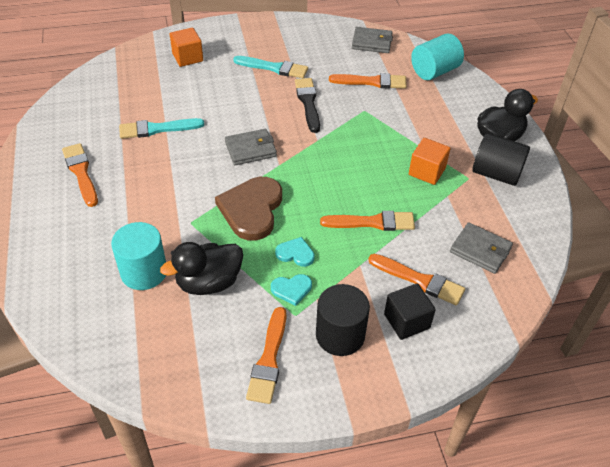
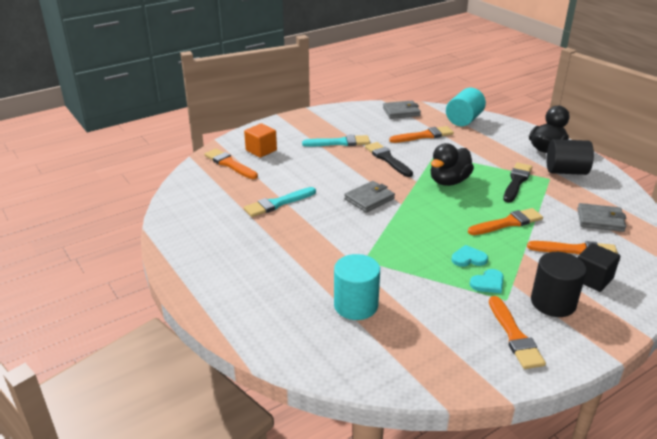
camera: 20 degrees left, 15 degrees down
(81, 172) = (236, 249): orange brush -> orange brush (229, 164)
(209, 282) = (417, 297): black duck -> black duck (449, 181)
(251, 209) = (407, 238): brown heart -> none
(427, 171) = (516, 181): orange cube -> black brush

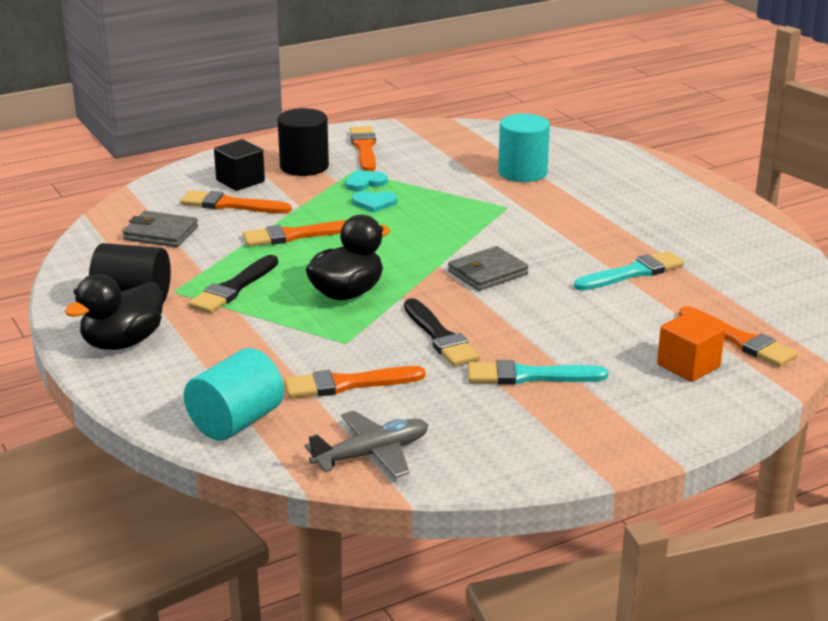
camera: 175 degrees left, 5 degrees down
(401, 112) = (372, 454): grey wallet -> grey plane

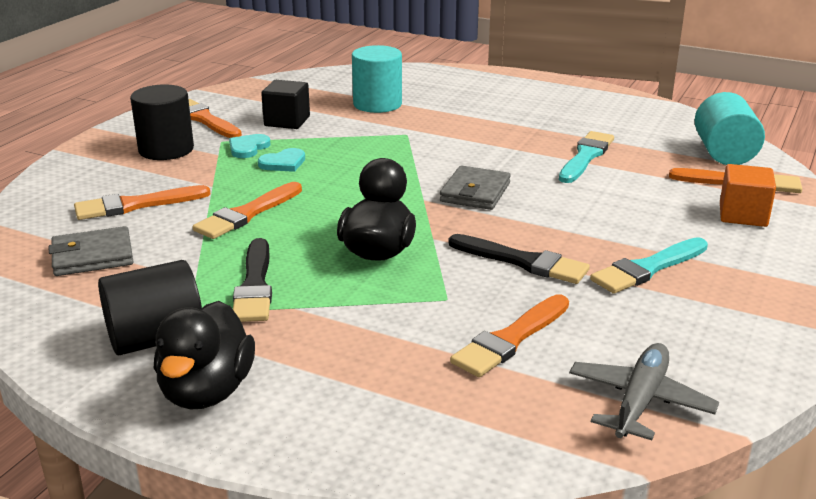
camera: 35 degrees left, 0 degrees up
(236, 422) = (462, 428): turquoise cylinder -> turquoise cylinder (724, 153)
(240, 181) = (115, 180): black cube -> black cube (287, 121)

